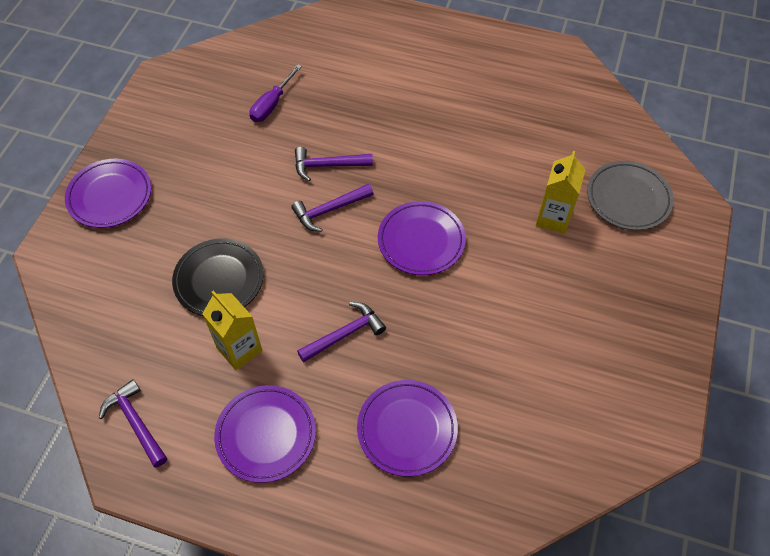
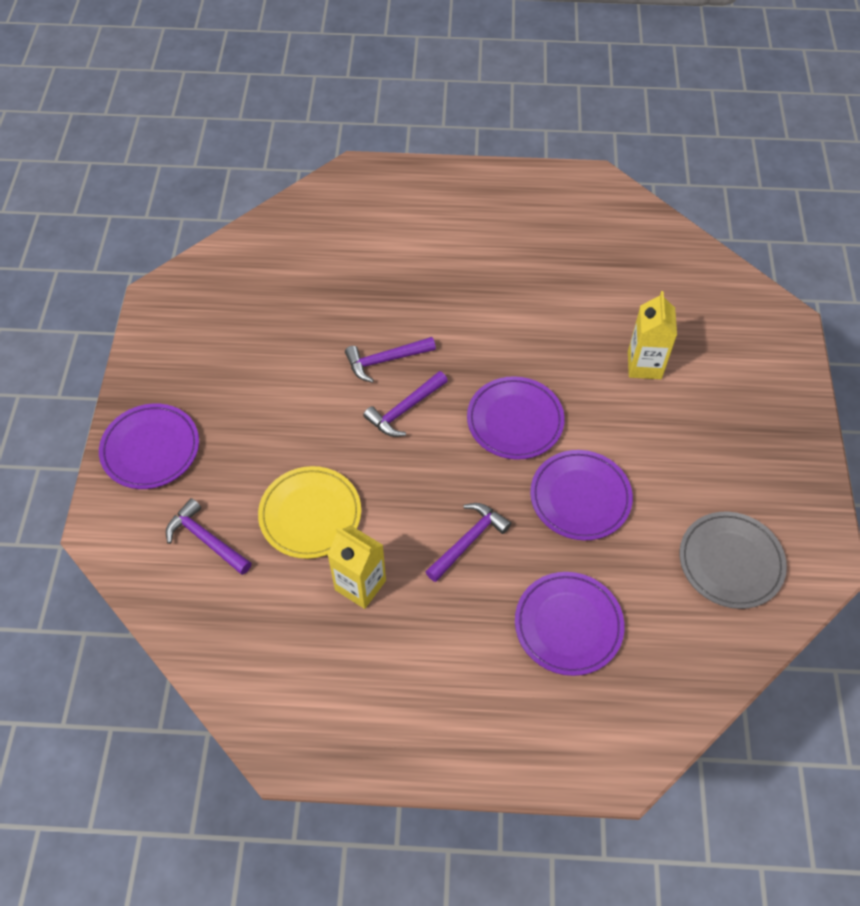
camera: 15 degrees left, 0 degrees up
(136, 422) = (275, 693): purple hammer -> purple hammer (206, 539)
(219, 280) = (310, 515): black plate -> yellow plate
(266, 435) = (422, 669): purple plate -> purple plate (580, 497)
(272, 104) = (298, 304): purple screwdriver -> none
(628, 198) = (713, 327): grey plate -> grey plate (730, 562)

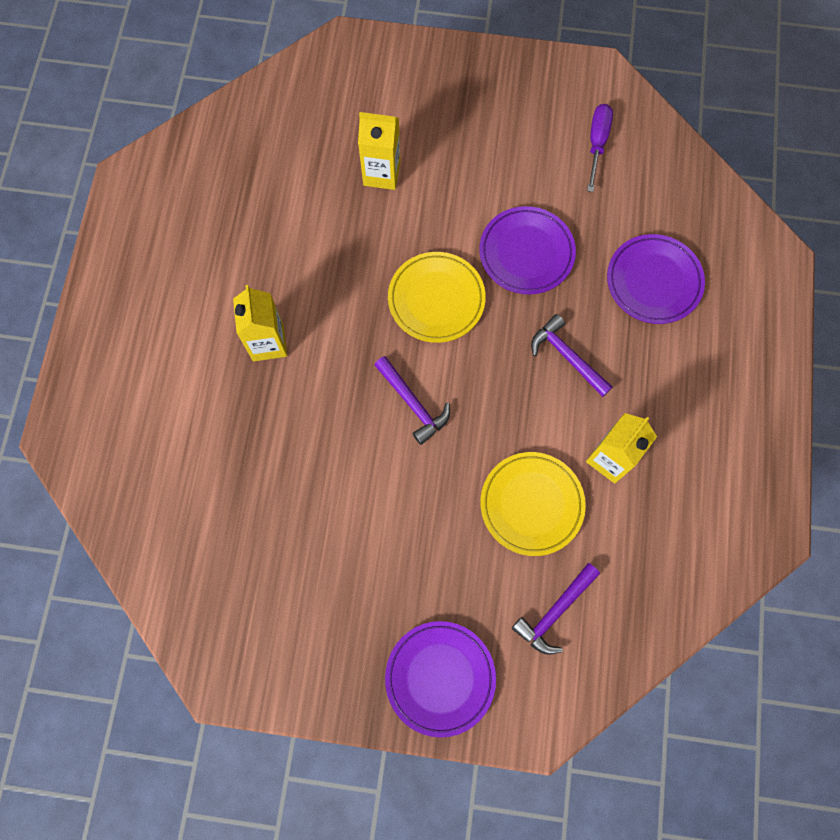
camera: 85 degrees left, 15 degrees up
(385, 360) = (347, 419): purple hammer -> none
(452, 295) = (268, 343): none -> yellow carton
(515, 421) = (436, 299): purple plate -> yellow plate
(730, 562) = (597, 143): grey plate -> purple screwdriver

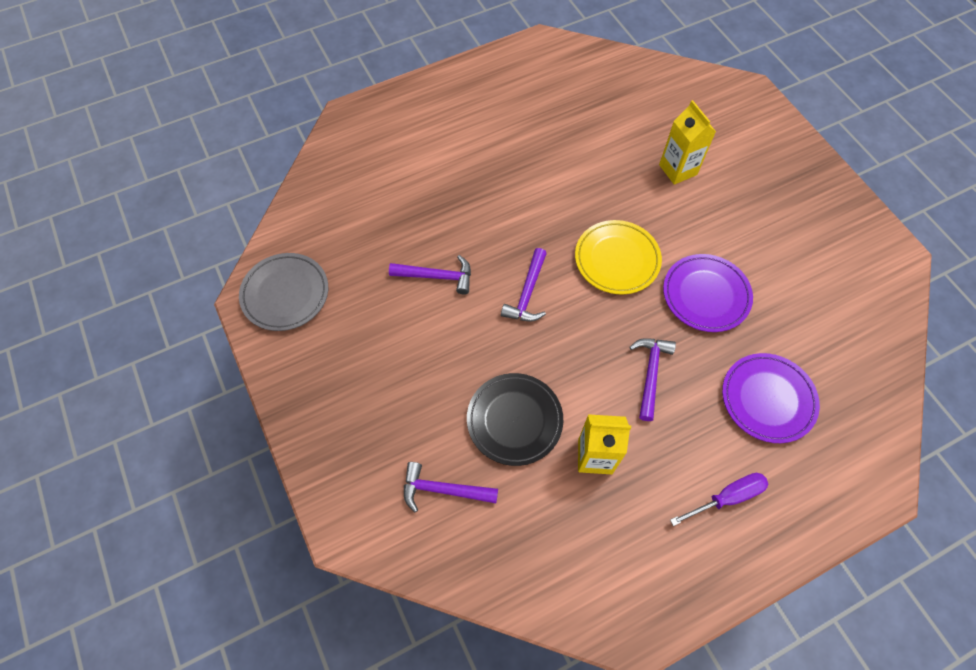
camera: 55 degrees right, 10 degrees down
(241, 639) = (285, 294): none -> grey plate
(268, 343) = (498, 182): yellow carton -> none
(333, 475) = (437, 276): none -> purple hammer
(440, 678) = (339, 437): purple plate -> none
(531, 504) = (514, 420): yellow plate -> black plate
(597, 143) = (839, 288): purple screwdriver -> purple screwdriver (727, 497)

